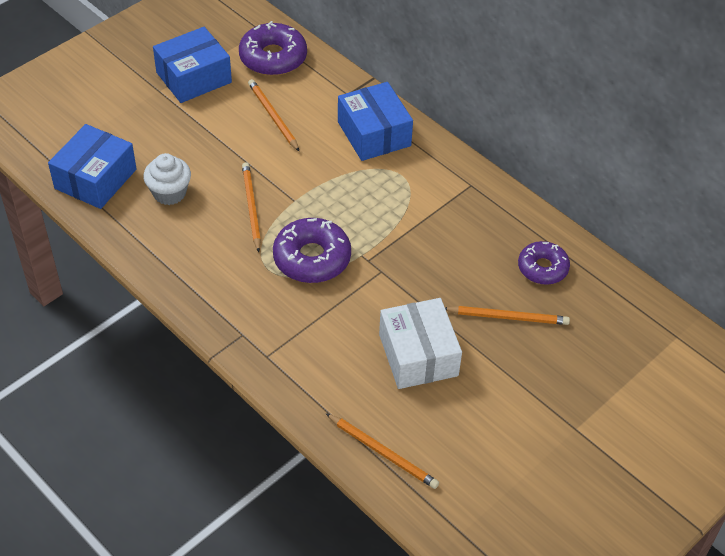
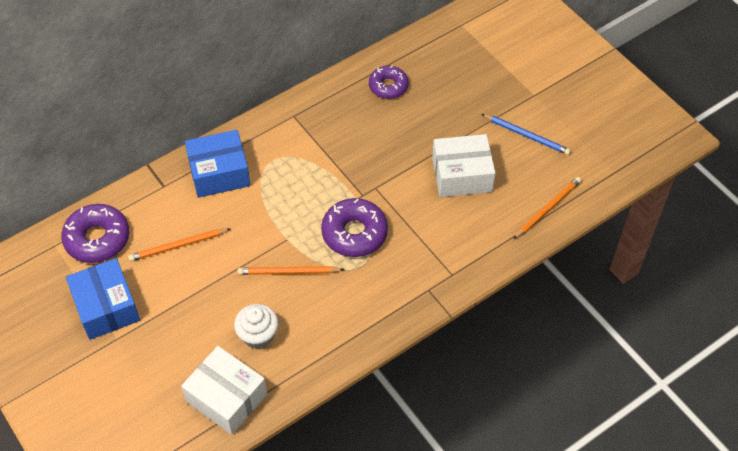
camera: 80 degrees left, 5 degrees up
(95, 179) = (226, 397): blue box -> white box
(500, 422) = (526, 135): none -> blue pencil
(507, 317) = (432, 115): orange pencil -> none

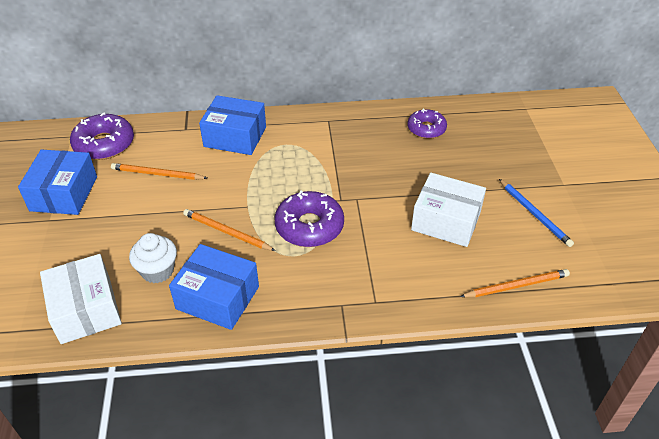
camera: 30 degrees right, 10 degrees down
(327, 333) = (217, 298): none -> blue box

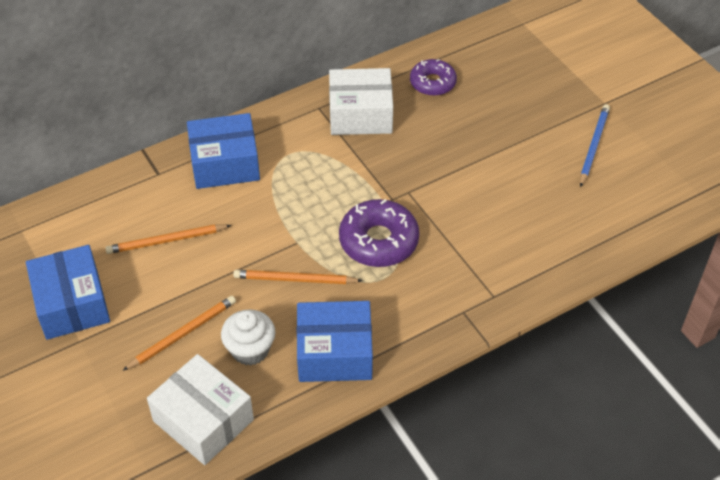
camera: 25 degrees left, 5 degrees up
(104, 144) = (72, 226): purple donut -> none
(446, 221) = (513, 185): white box -> white box (360, 114)
(516, 286) = (615, 229): orange pencil -> orange pencil (182, 334)
(534, 214) = (593, 146): blue pencil -> blue pencil turned 105 degrees counterclockwise

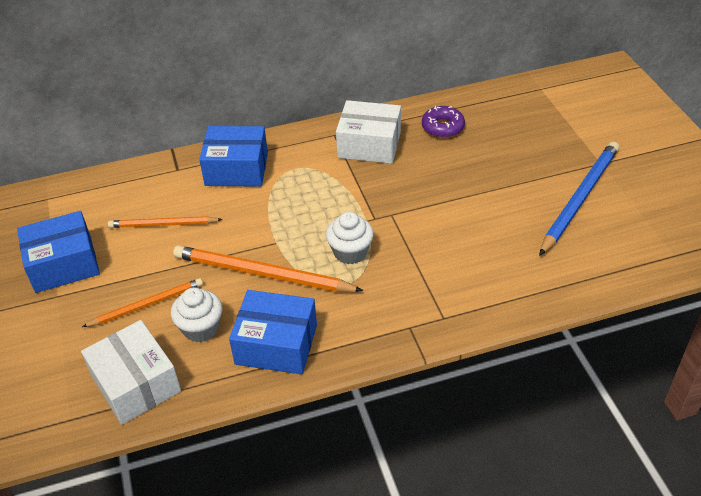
camera: 15 degrees right, 5 degrees down
(72, 304) = (63, 264): blue box -> blue box turned 75 degrees clockwise
(295, 279) = (263, 274): orange pencil -> orange pencil, size x1.65
(378, 241) = (350, 252): purple donut -> white cupcake
(593, 146) = (579, 199): blue pencil -> blue pencil, size x1.65

